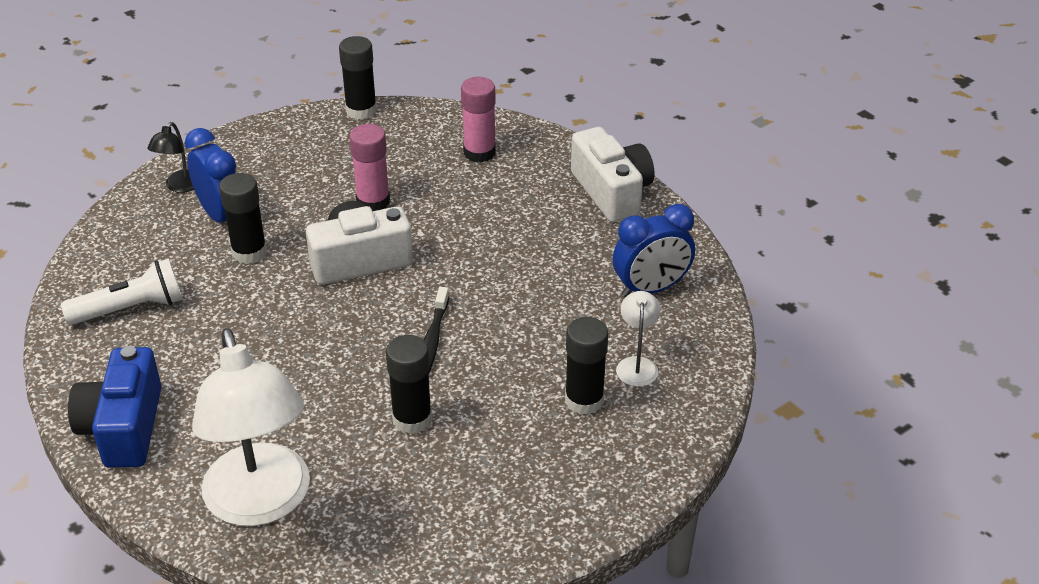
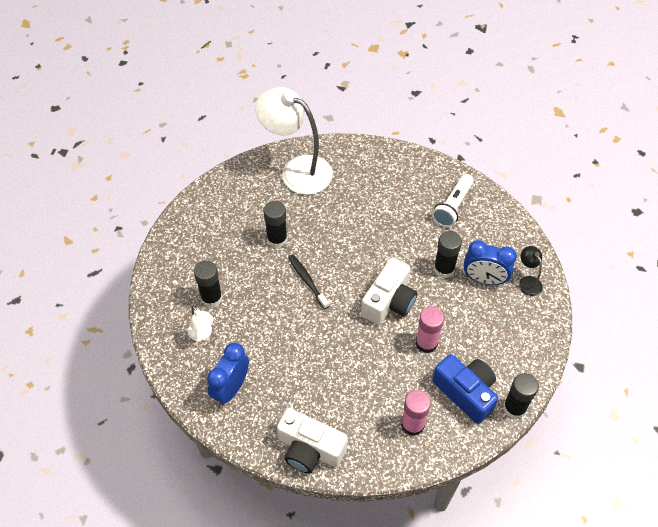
camera: 140 degrees right, 15 degrees up
(124, 427) = (383, 162): blue camera -> blue camera (465, 392)

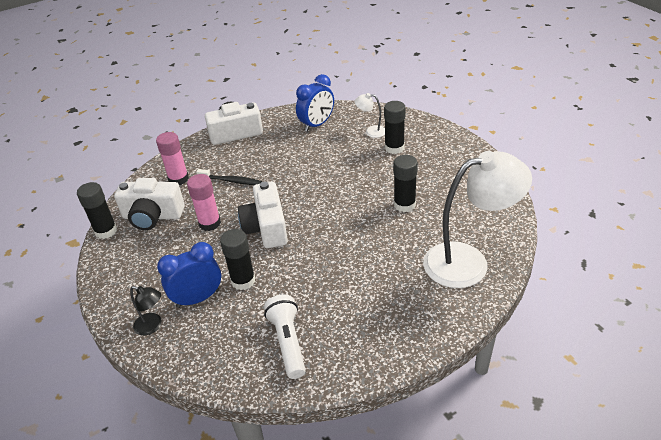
camera: 140 degrees right, 15 degrees down
(231, 388) = (317, 125): blue clock -> blue clock turned 60 degrees clockwise
(307, 281) = (345, 198): black toothbrush -> black toothbrush (231, 181)
(465, 392) = (152, 216): blue camera -> white camera

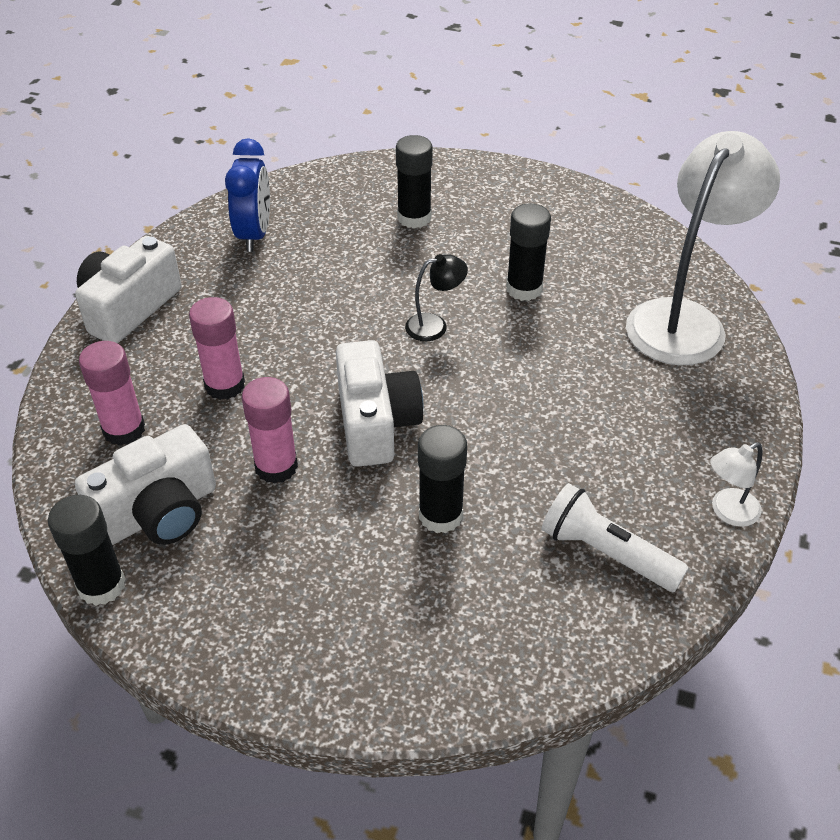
camera: 45 degrees left, 5 degrees up
(152, 326) = (391, 666): black lamp -> black lamp (435, 325)
(198, 298) = (407, 582): blue clock -> none
(231, 181) = (225, 385): black toothbrush -> pink glue stick
(266, 228) = (375, 423): white camera -> white camera turned 135 degrees counterclockwise
(371, 131) = (351, 209): white lamp -> white lamp (727, 512)

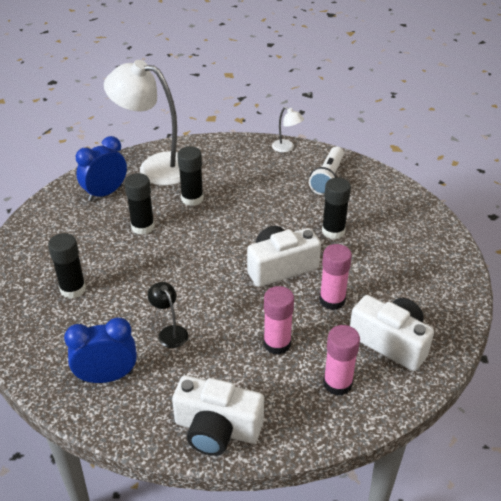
camera: 105 degrees left, 5 degrees down
(101, 585) = (451, 350): black glue stick -> black glue stick (192, 198)
(435, 325) = (188, 258): black lamp -> black lamp (170, 332)
(619, 259) = (105, 193): none -> blue clock

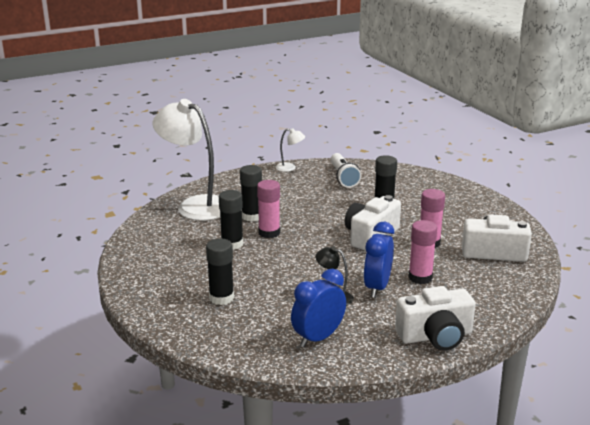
camera: 30 degrees left, 15 degrees down
(105, 193) = (171, 233): blue clock -> blue clock (377, 287)
(155, 167) = (195, 205): white lamp -> white lamp turned 45 degrees clockwise
(337, 383) = (486, 284): pink glue stick -> pink glue stick (269, 233)

